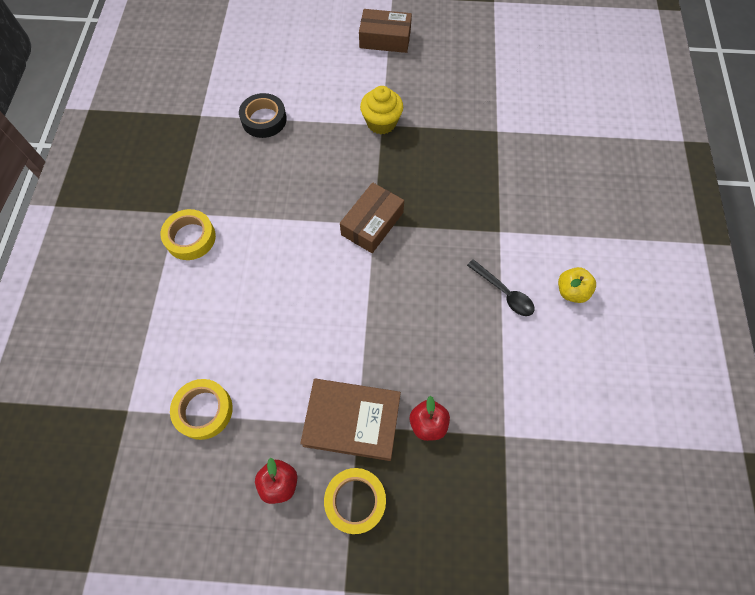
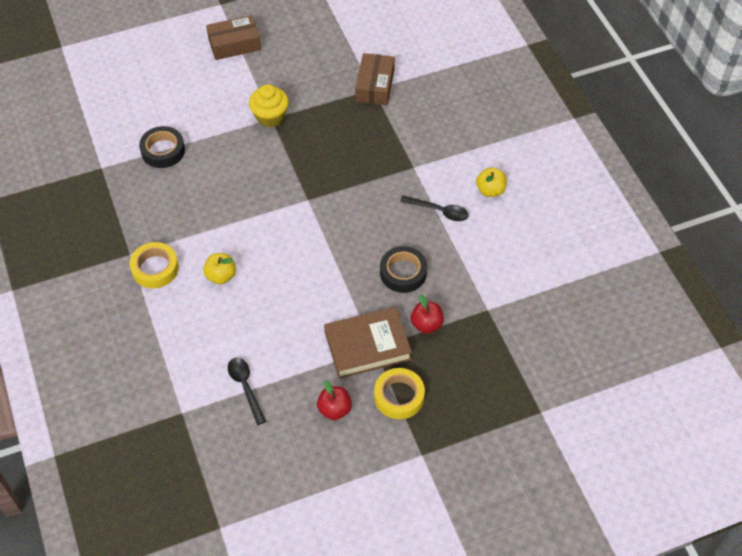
camera: 25 degrees left, 10 degrees down
(204, 410) = (245, 387): yellow tape -> black spoon
(247, 272) = (221, 276): none -> yellow apple
(372, 223) = (306, 199): brown box -> brown box (375, 86)
(432, 349) = (403, 273): none -> black tape

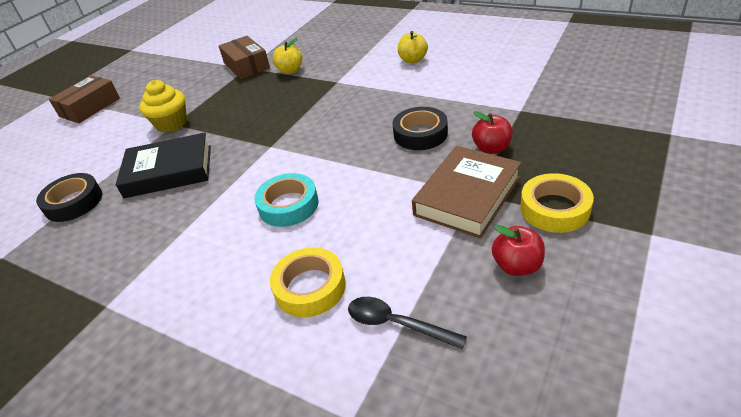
camera: 35 degrees left, 15 degrees down
(155, 268) = (154, 296): yellow tape -> yellow tape (310, 287)
(221, 276) = (245, 249): yellow apple -> yellow apple (290, 71)
(232, 169) = (169, 171): none -> black book
(271, 263) = (288, 205): none -> turquoise tape
(439, 211) = (393, 89): black spoon -> none

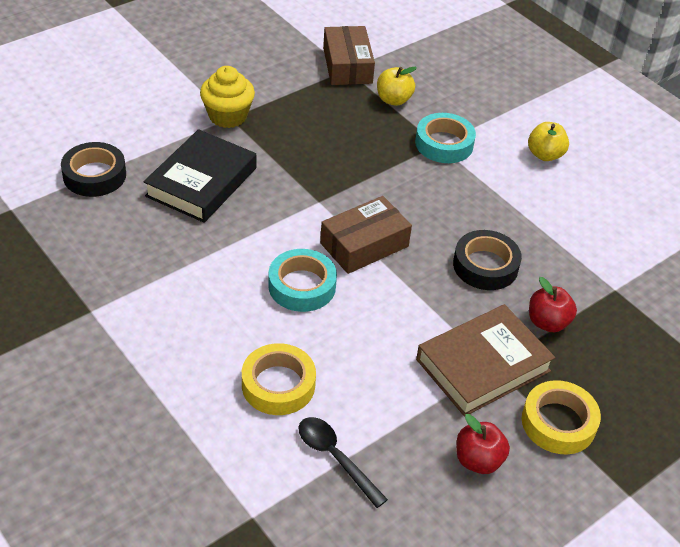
camera: 15 degrees right, 5 degrees up
(90, 107) = (148, 45): brown box -> brown box (364, 245)
(169, 171) = (201, 182): black book -> black book turned 75 degrees counterclockwise
(341, 80) = (444, 144): none -> turquoise tape

